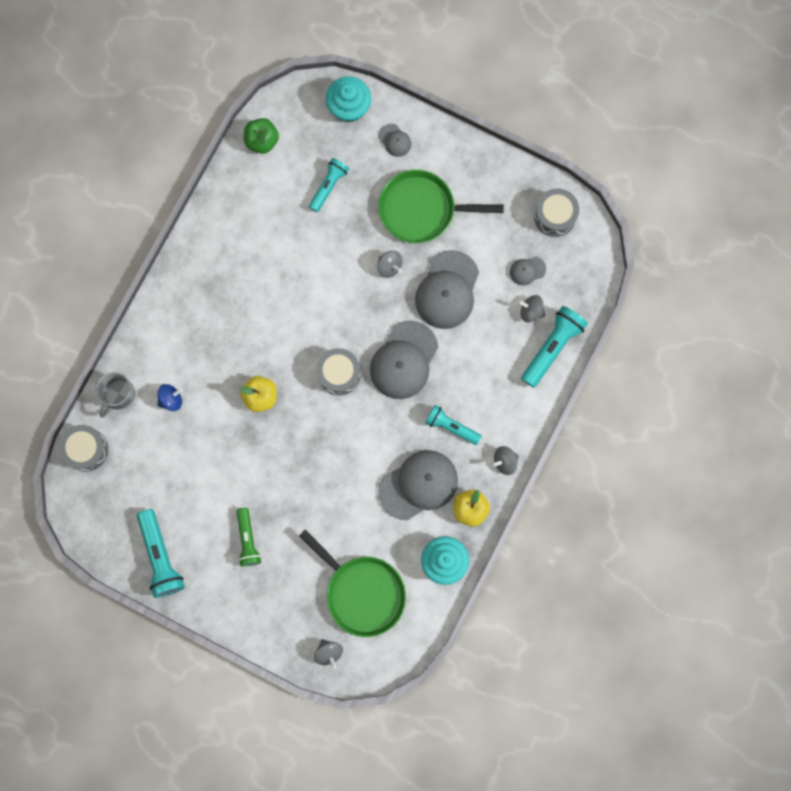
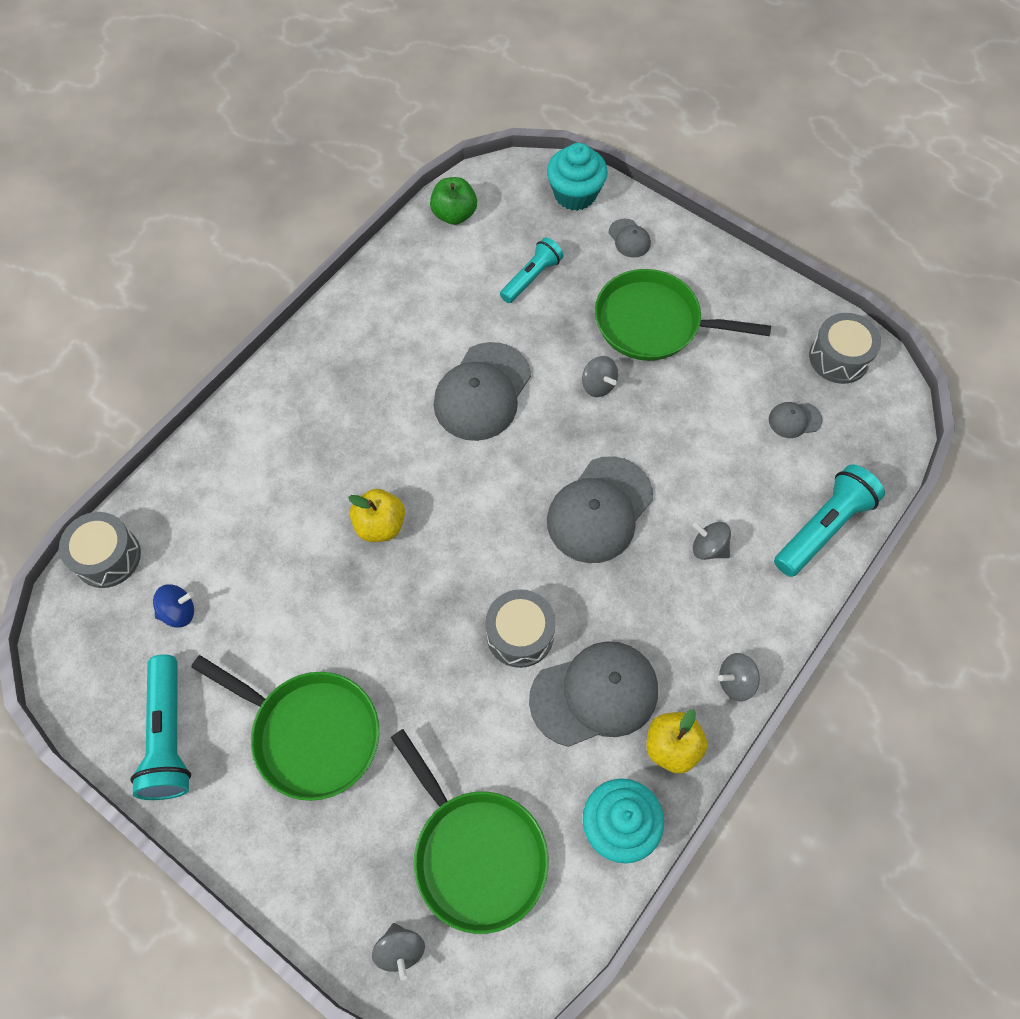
camera: 10 degrees right, 15 degrees down
(118, 395) = (177, 490): grey mug -> none
(171, 399) = (250, 508): blue spinning top -> blue spinning top (179, 612)
(248, 540) = (311, 733): green flashlight -> green pan
(339, 374) = (501, 513): grey drum -> grey drum (520, 634)
(447, 290) = (676, 427): grey cap -> grey cap (482, 392)
(451, 427) = (658, 615): turquoise flashlight -> none
(531, 311) = (795, 473): grey spinning top -> grey spinning top (708, 547)

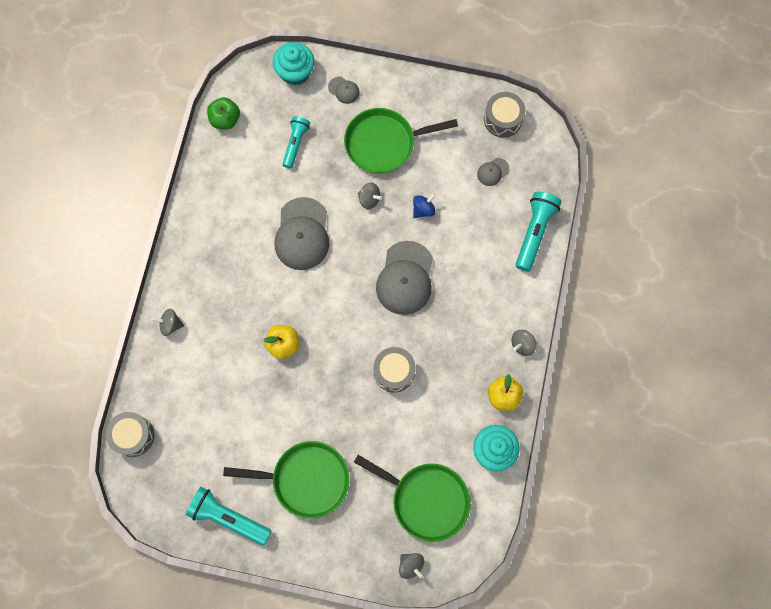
camera: 25 degrees left, 10 degrees up
(169, 736) = (228, 517): turquoise flashlight -> turquoise flashlight turned 150 degrees clockwise
(179, 612) = (194, 448): blue spinning top -> blue spinning top (423, 209)
(594, 694) = (450, 386): grey cap -> none
(708, 547) = (476, 273): grey spinning top -> grey spinning top (170, 325)

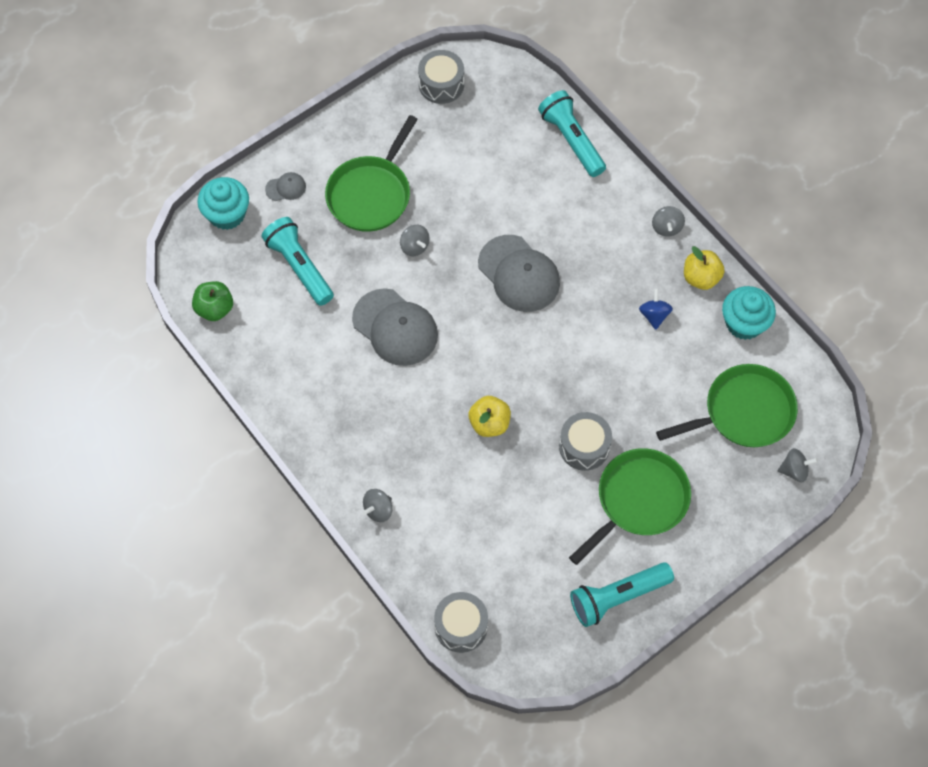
camera: 50 degrees left, 10 degrees down
(295, 144) = (299, 267): turquoise flashlight -> turquoise flashlight, size x1.51
(369, 199) = (414, 246): grey spinning top -> grey spinning top turned 75 degrees clockwise
(394, 372) = (600, 349): grey drum -> grey drum (584, 447)
(423, 209) = (466, 210): blue spinning top -> blue spinning top (654, 315)
(493, 172) = (483, 129): grey cap -> none

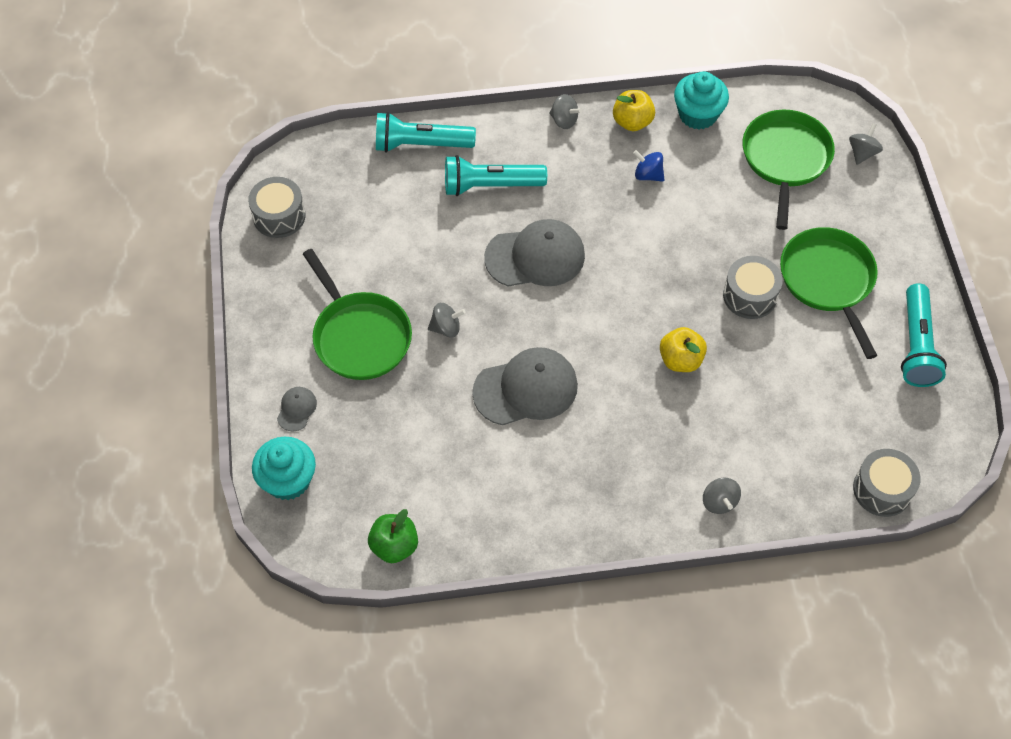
camera: 60 degrees left, 5 degrees down
(299, 267) = (399, 441): turquoise flashlight -> turquoise flashlight (490, 186)

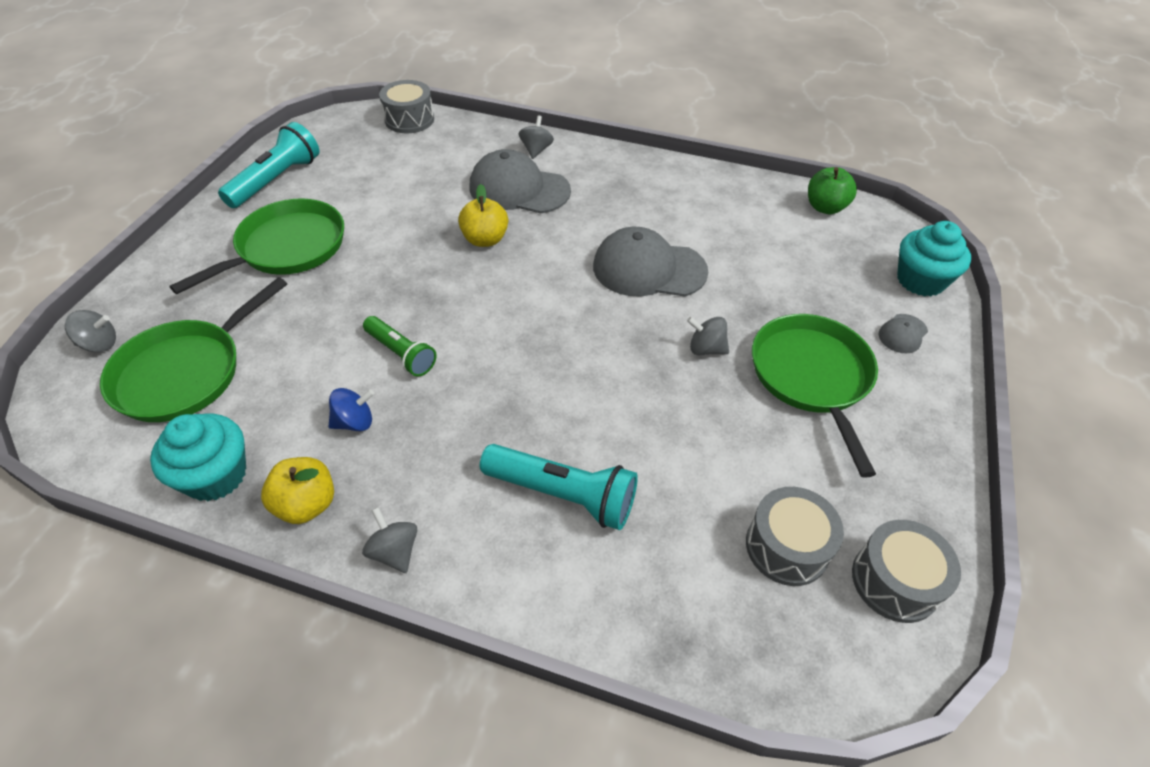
camera: 155 degrees left, 10 degrees down
(421, 144) = (631, 610): turquoise flashlight -> none
(535, 257) = (561, 382): grey cap -> grey cap (519, 189)
(648, 175) = (355, 422): blue spinning top -> blue spinning top turned 75 degrees counterclockwise
(659, 231) = (401, 354): none -> green flashlight
(750, 296) = (371, 263): grey drum -> grey drum (787, 547)
(828, 280) = (287, 247): green pan -> green pan turned 150 degrees counterclockwise
(862, 153) = (100, 344): grey spinning top -> grey spinning top turned 150 degrees counterclockwise

